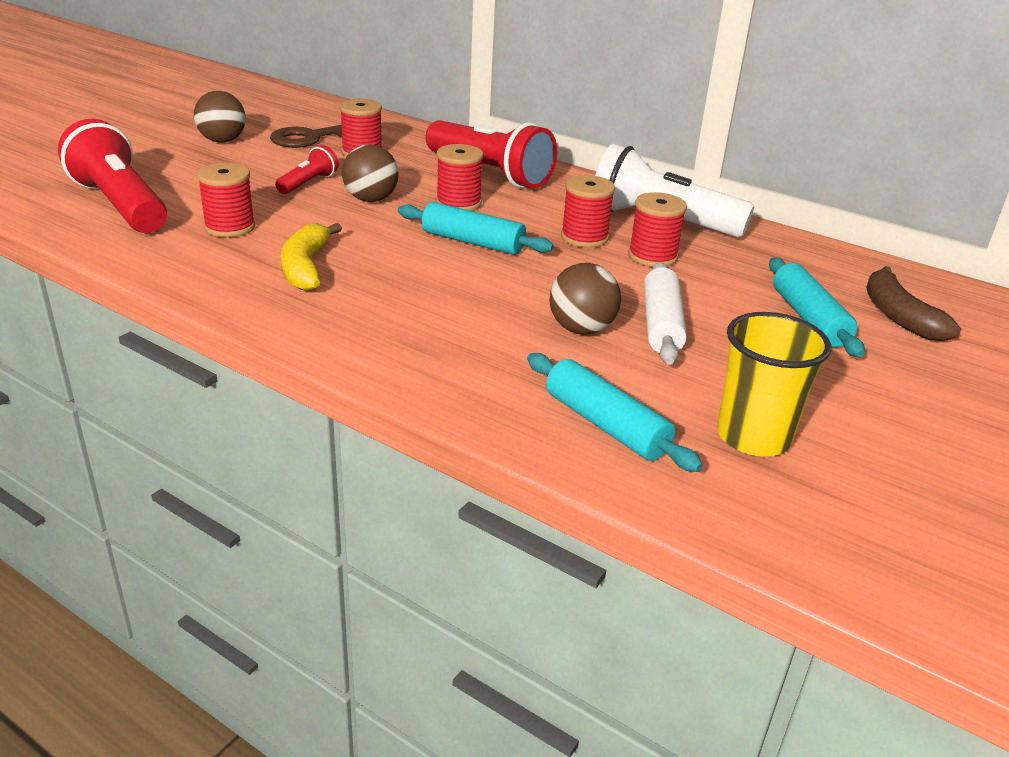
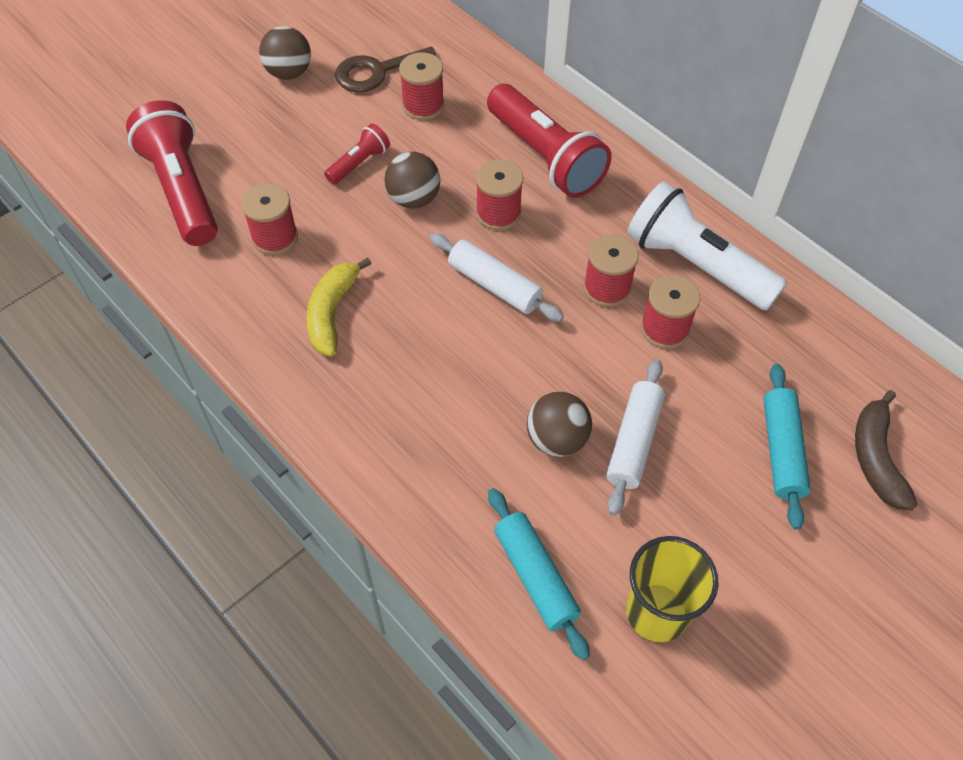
camera: 15 degrees right, 25 degrees up
(472, 242) = (494, 285): turquoise rolling pin -> white rolling pin

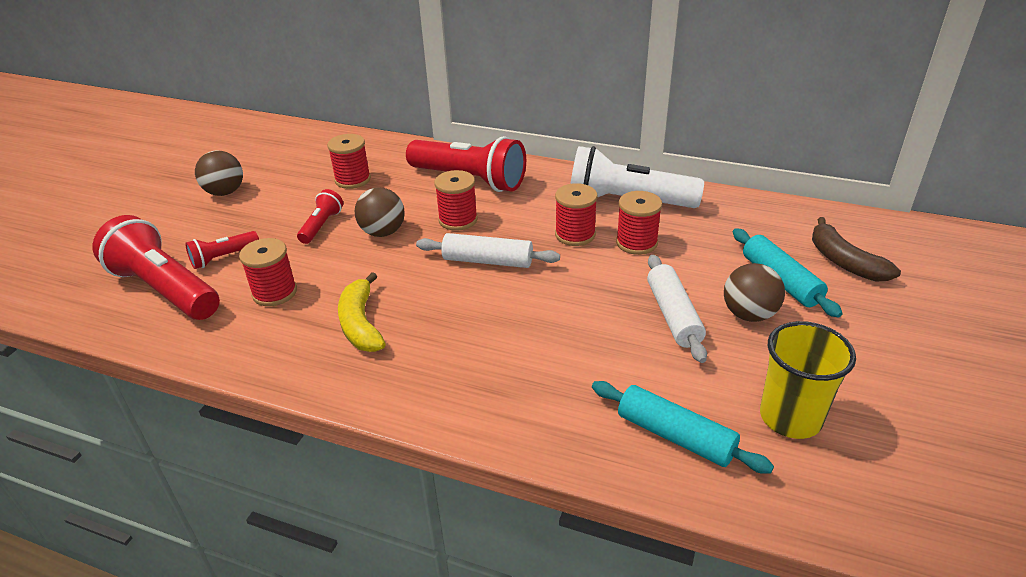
camera: 25 degrees left, 20 degrees down
(249, 169) = (223, 258): none -> red flashlight
(377, 72) = (302, 172): brown key -> none
(557, 439) = (614, 336): brown ball -> brown ball (749, 314)

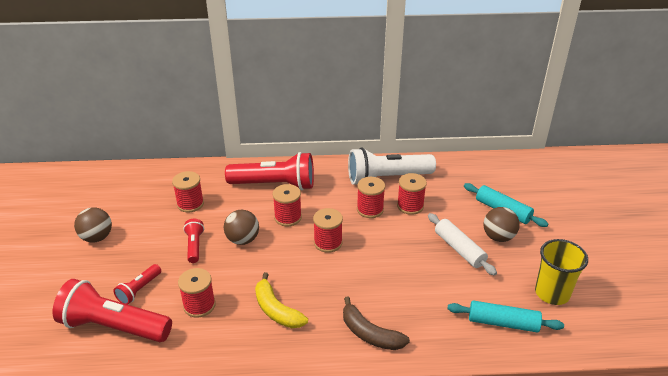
camera: 25 degrees left, 0 degrees up
(487, 261) = (328, 243): white rolling pin -> red spool
(844, 261) = (528, 189): brown banana -> brown banana (370, 334)

